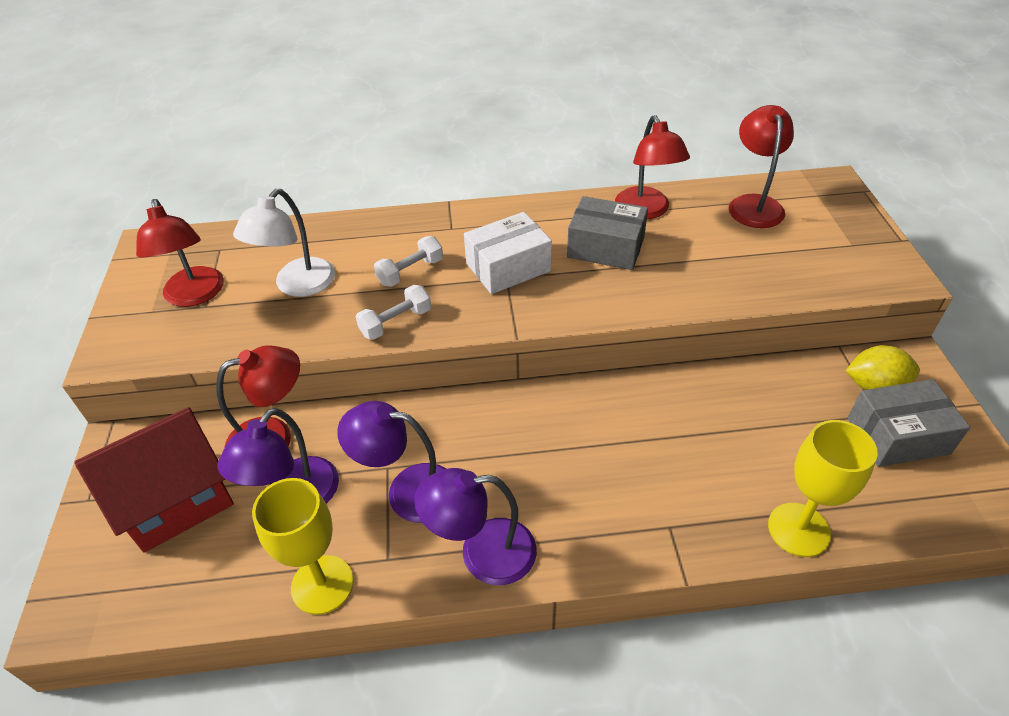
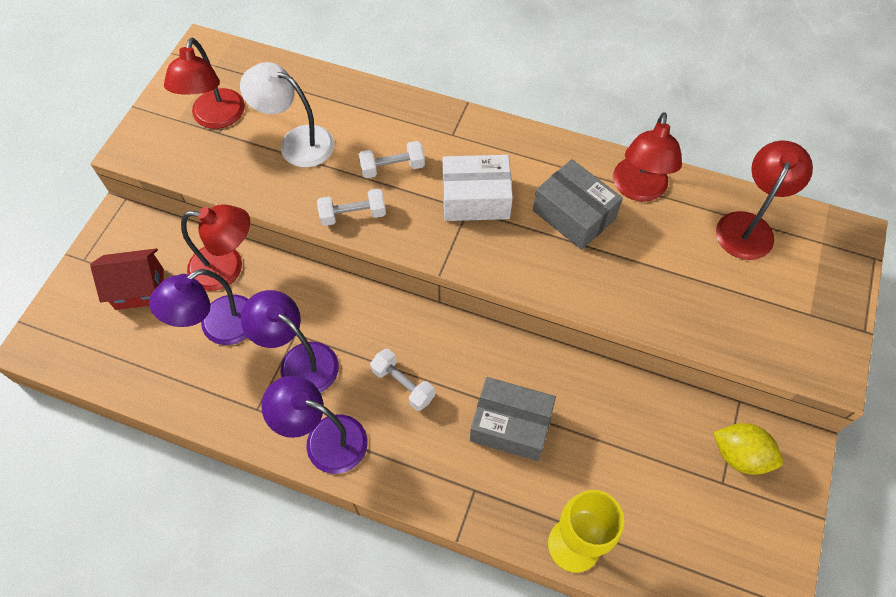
camera: 25 degrees right, 15 degrees up
(177, 500) = (139, 289): red house -> red house, size x0.65
(297, 286) = (296, 142): white lamp -> white lamp turned 60 degrees clockwise
(322, 584) = (204, 406): yellow goblet -> none
(532, 464) = (403, 384): none -> white dumbbell
(897, 436) = (722, 510): grey box -> grey box (510, 425)

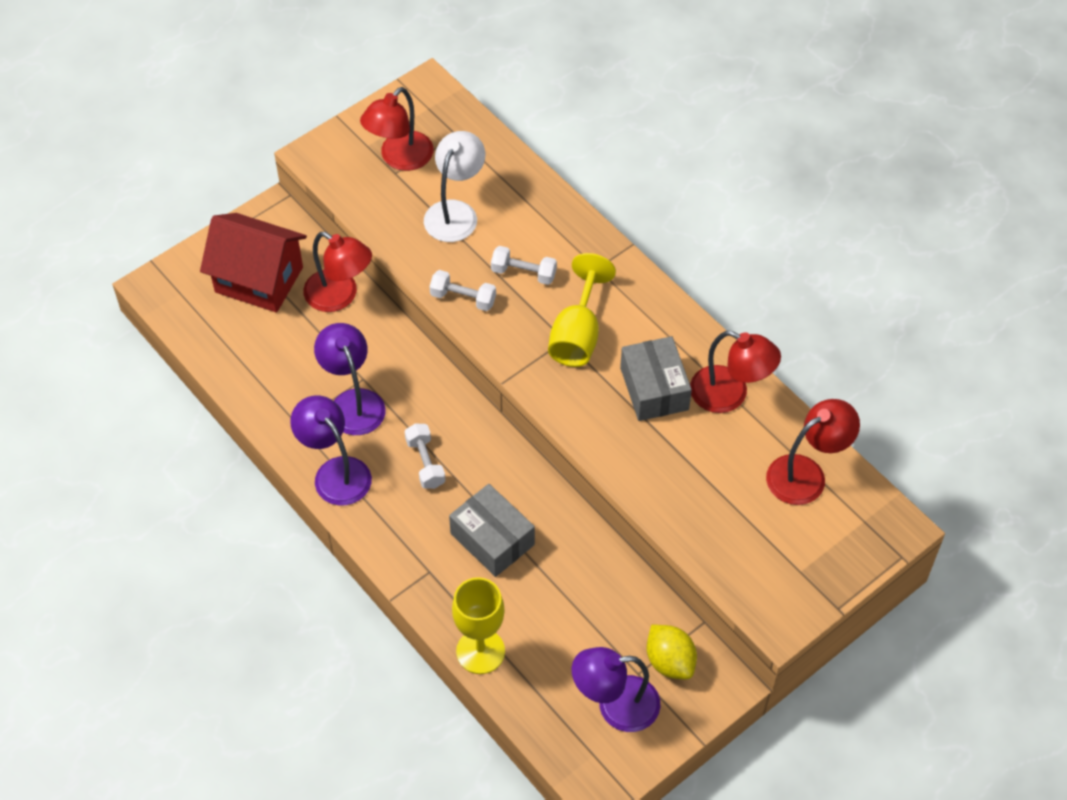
camera: 30 degrees right, 5 degrees down
(139, 289) = (259, 280): red house -> red house, size x1.54
(218, 327) = (304, 342): purple lamp -> purple lamp (615, 705)
(296, 142) = (455, 212): white lamp -> white lamp turned 60 degrees clockwise
(475, 199) = (577, 334): white box -> yellow goblet
(638, 189) = (730, 395): red lamp -> red lamp turned 105 degrees counterclockwise

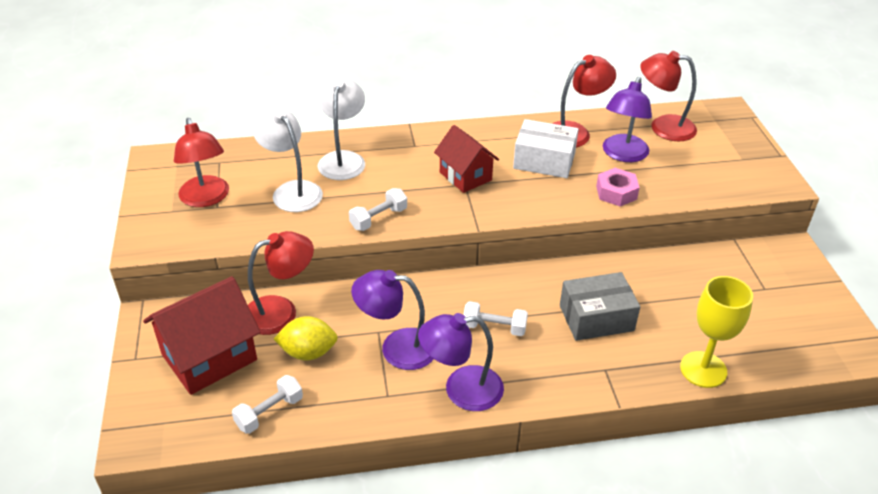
camera: 60 degrees left, 15 degrees down
(523, 273) = (385, 180): white dumbbell -> white dumbbell (269, 412)
(531, 224) = (343, 159): none -> white lamp
(577, 334) = (465, 176): yellow goblet -> red house
(615, 705) = (789, 312): purple lamp -> purple lamp (622, 155)
(645, 473) = (616, 192): none -> pink nut
(654, 389) = (544, 161): grey box -> white box
(670, 661) = (761, 268): yellow lemon -> yellow lemon (308, 352)
(806, 474) = (663, 127): red lamp -> red lamp turned 75 degrees counterclockwise

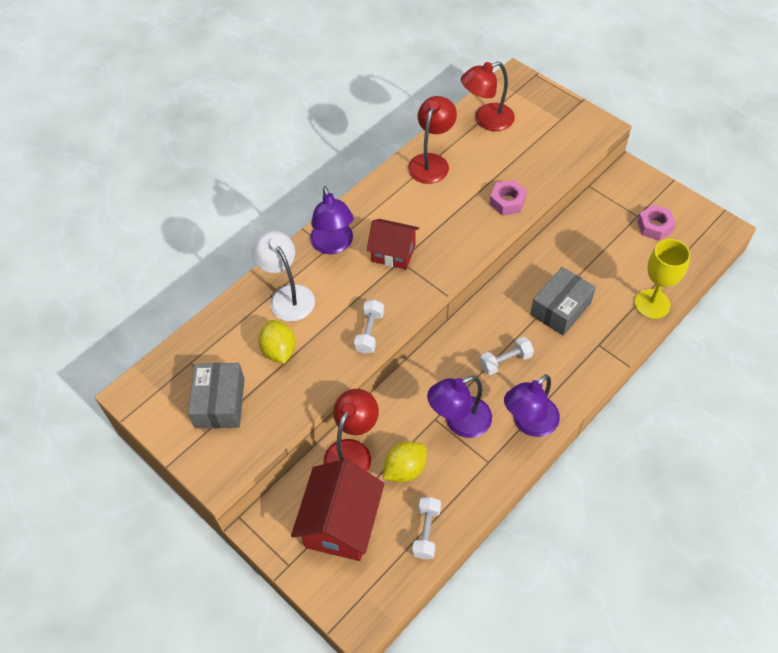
camera: 35 degrees left, 15 degrees up
(206, 198) = (220, 403): red lamp -> grey box
(292, 191) = (279, 351): white lamp -> yellow lemon
(544, 161) = (434, 203): white box -> none
(622, 155) = (482, 163): purple lamp -> purple lamp (333, 245)
(776, 307) = (654, 226): none -> pink nut

